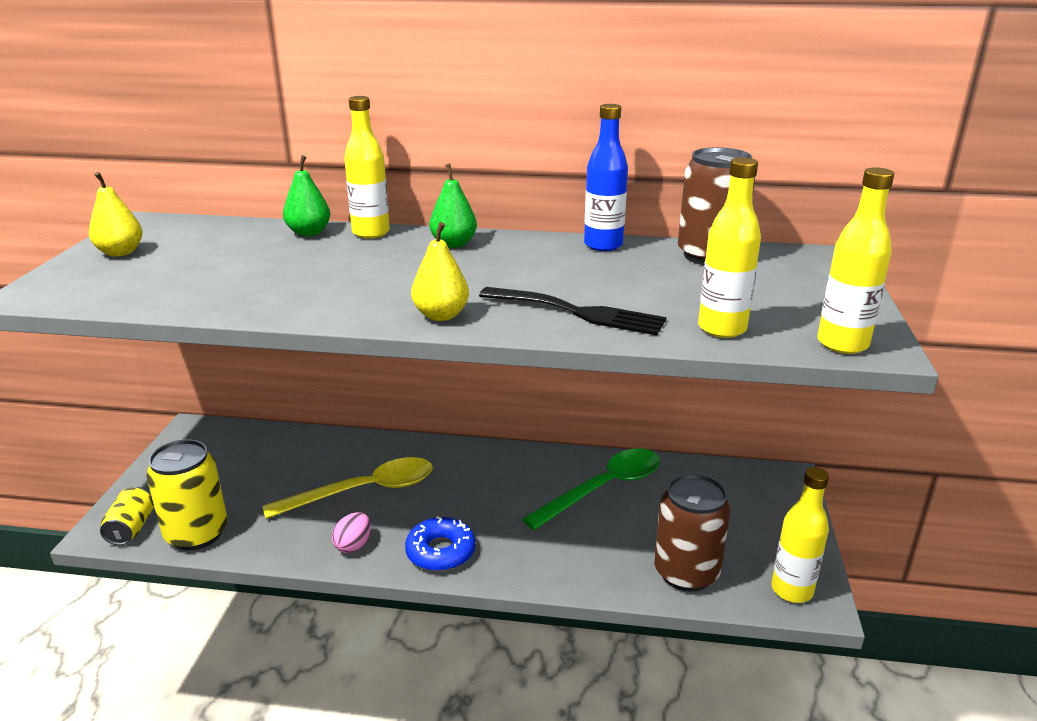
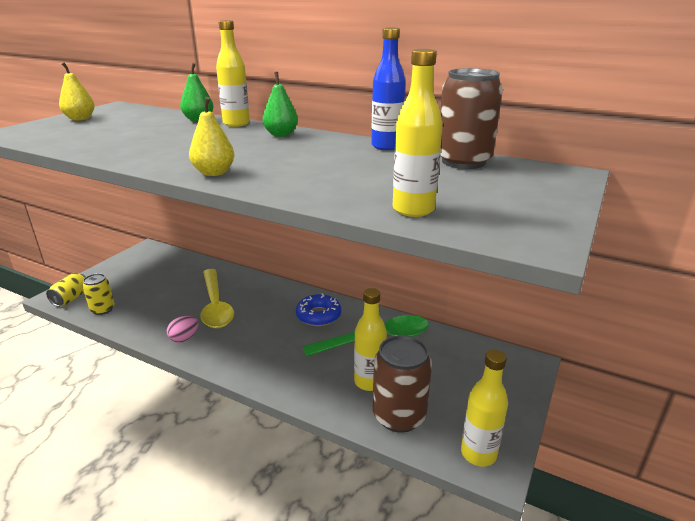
camera: 20 degrees right, 0 degrees up
(197, 533) = (102, 309): yellow can -> yellow can, size x0.57
(363, 491) = (215, 305): yellow spoon -> yellow spoon turned 75 degrees clockwise
(440, 552) = (235, 356): blue donut -> blue donut (318, 315)
(579, 312) = (313, 184): black fork -> none
(842, 344) = (510, 236): yellow bottle -> yellow bottle (369, 382)

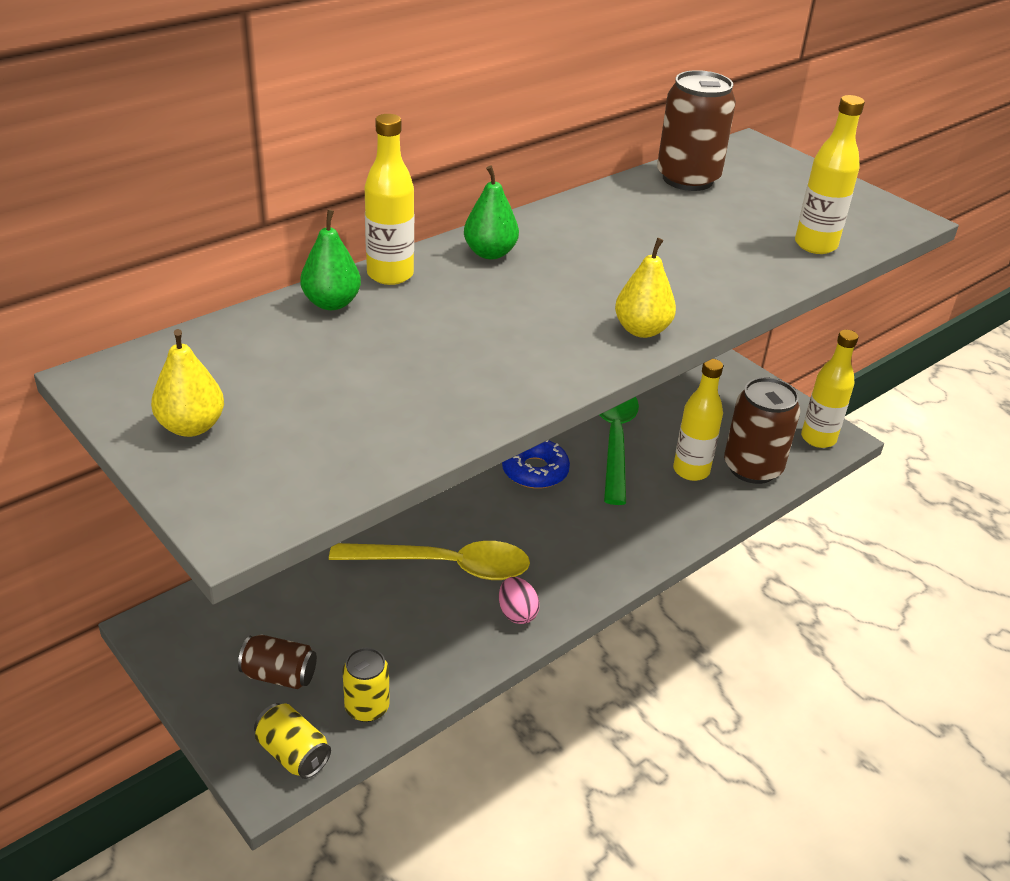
camera: 70 degrees left, 10 degrees up
(122, 282) = (279, 675): none -> brown can
(386, 146) = (601, 201): blue bottle -> none

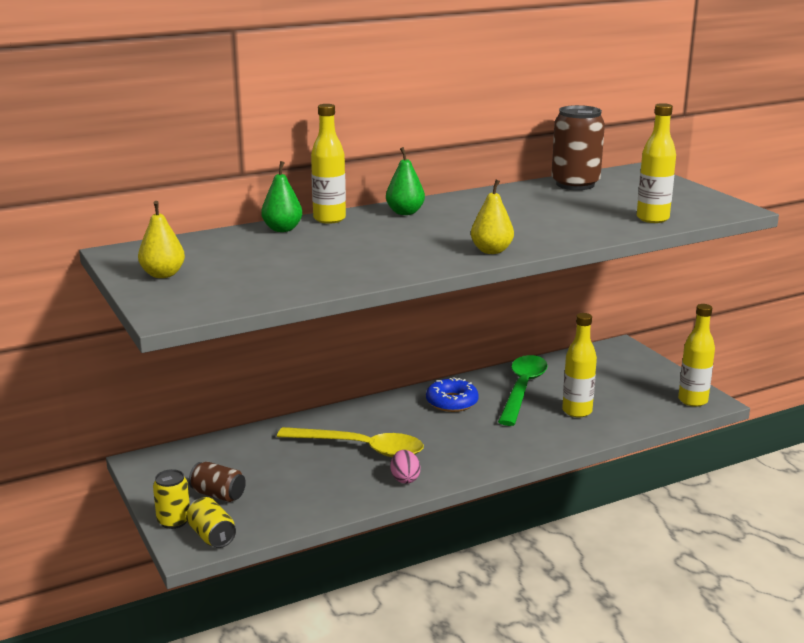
camera: 15 degrees right, 15 degrees down
(367, 707) = (273, 518): yellow can -> yellow can (174, 521)
(752, 468) = (629, 413): brown can -> none

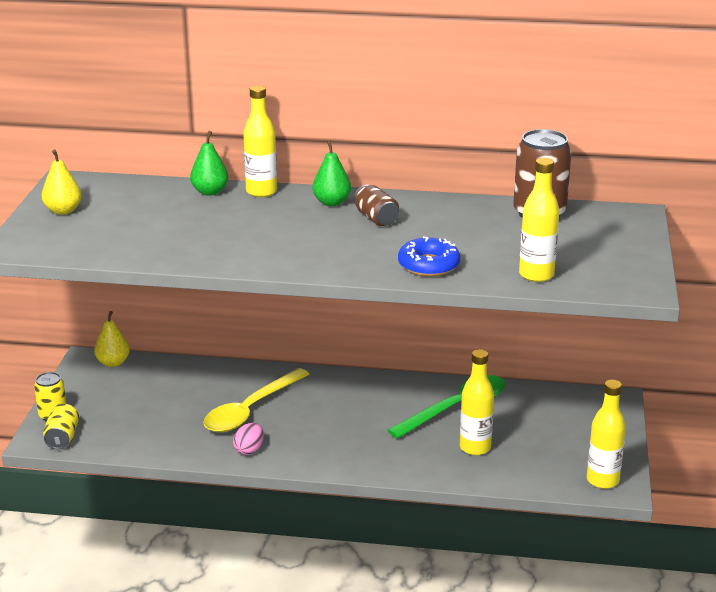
camera: 35 degrees right, 5 degrees up
(218, 495) = (104, 407): brown can -> brown can (376, 218)
(360, 448) = (251, 410): yellow spoon -> yellow spoon turned 75 degrees clockwise
(452, 402) = (378, 397): blue donut -> blue donut (428, 265)
(491, 251) = (330, 265): yellow pear -> yellow pear (113, 363)

